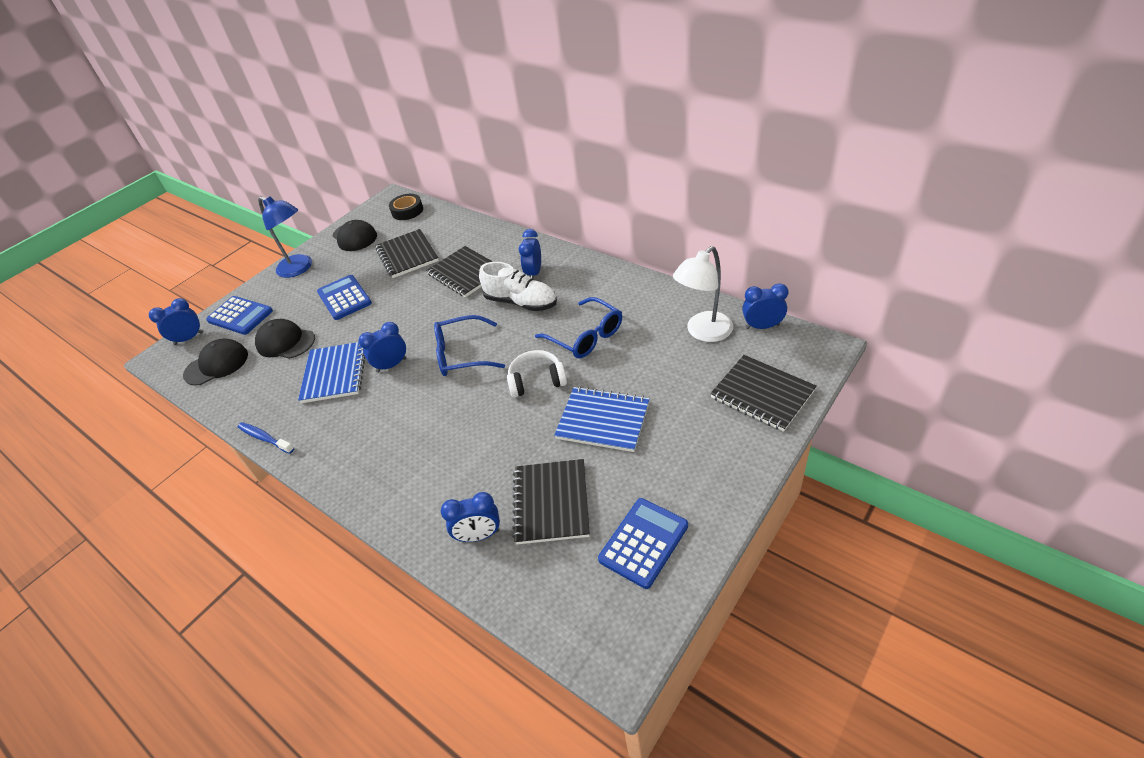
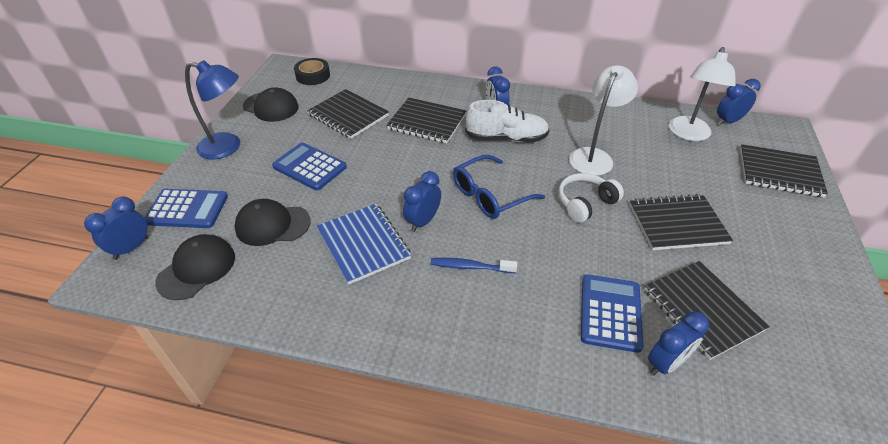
camera: 30 degrees left, 0 degrees up
(264, 438) = (332, 335): blue toothbrush -> blue toothbrush (470, 267)
(586, 336) = (594, 156): blue glasses -> white lamp
(603, 420) = (677, 224): blue notebook -> black notebook
(643, 542) = (812, 320): blue calculator -> blue calculator (610, 313)

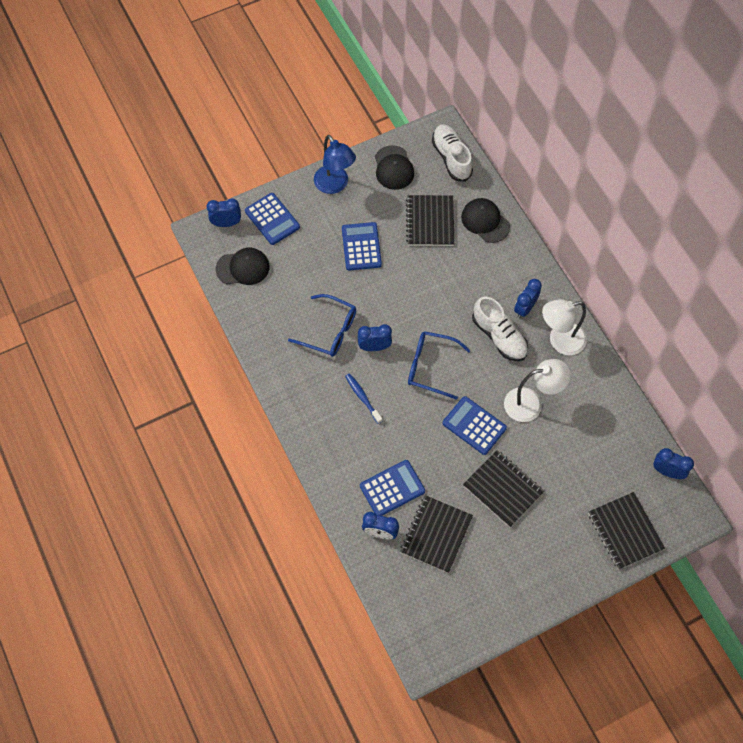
camera: 50 degrees right, 20 degrees up
(272, 225) = (301, 273): black cap -> black cap (485, 221)
(313, 76) = (451, 158): black tape -> white shoe
(363, 244) = (329, 331): blue notebook -> blue glasses
(427, 122) = (469, 275): black notebook -> none
(585, 203) = (474, 425): white headphones -> blue calculator
(688, 134) = (620, 451): white lamp -> white lamp (560, 341)

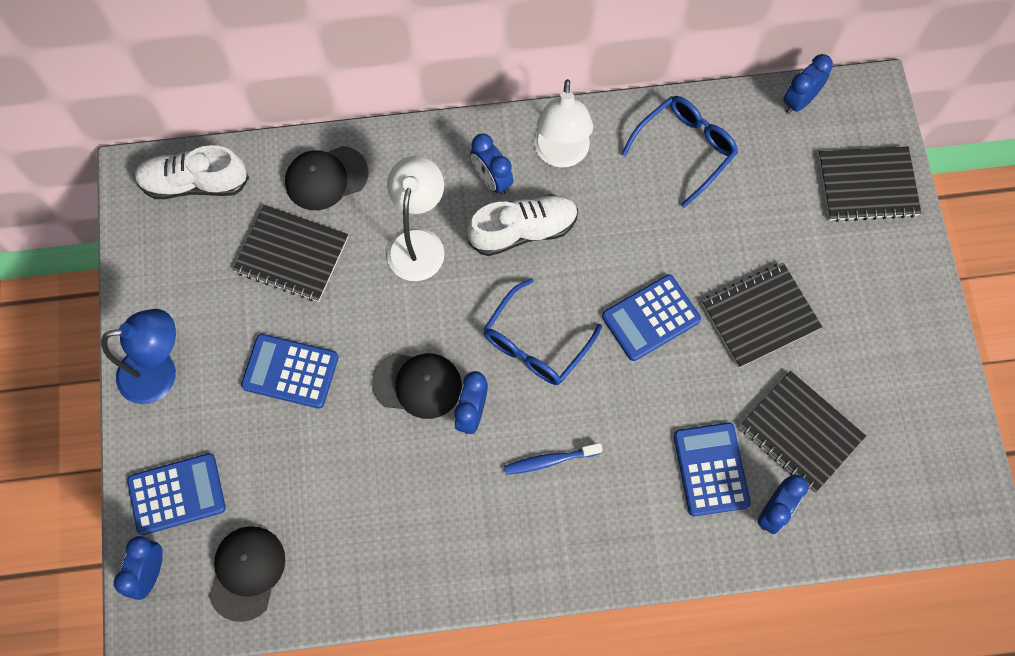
camera: 70 degrees left, 5 degrees up
(329, 331) = (418, 471): blue glasses -> blue glasses (685, 149)
(393, 168) = (171, 273): black cap -> black cap (417, 384)
(531, 403) = (643, 229): white lamp -> white lamp (418, 243)

